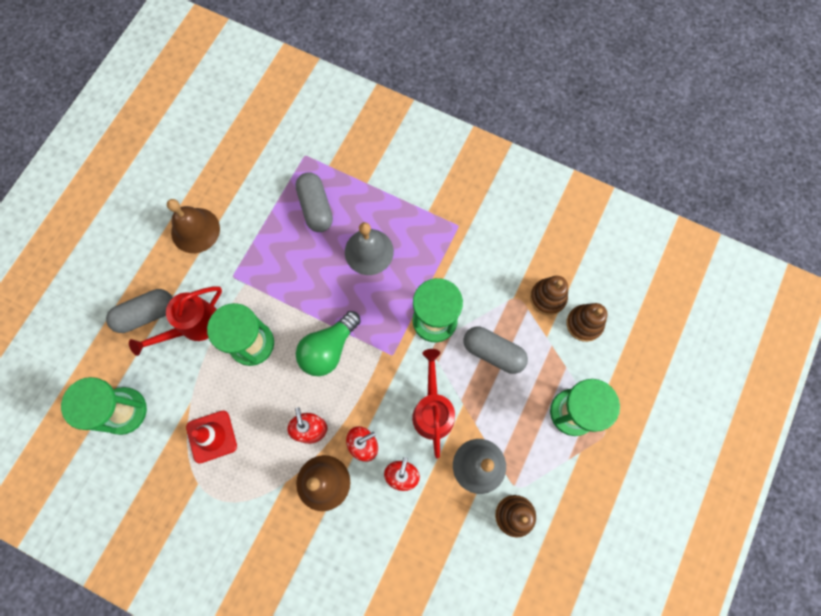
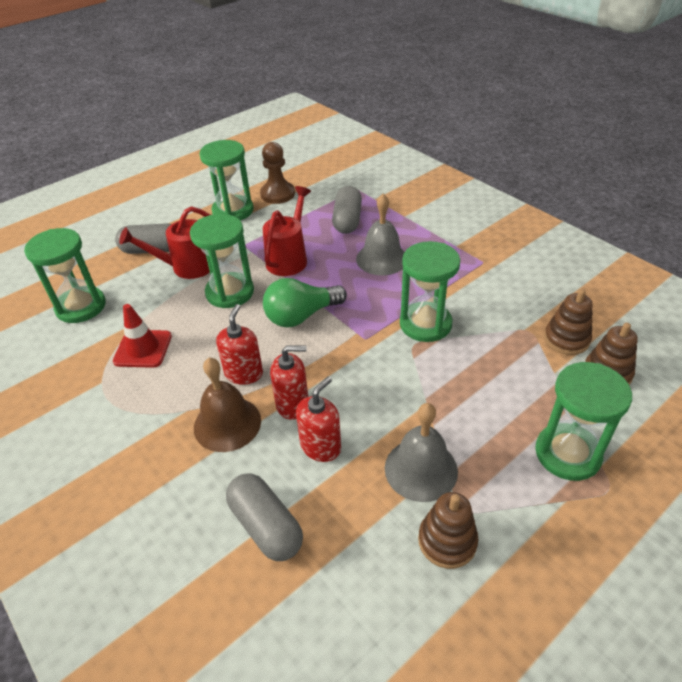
camera: 25 degrees right, 30 degrees down
(195, 230) = (233, 211): brown bell -> green hourglass
(228, 189) = (277, 194): none -> brown pawn
(433, 410) = (387, 397): red watering can -> red watering can (289, 258)
(493, 352) = (482, 367): grey capsule -> grey capsule (266, 526)

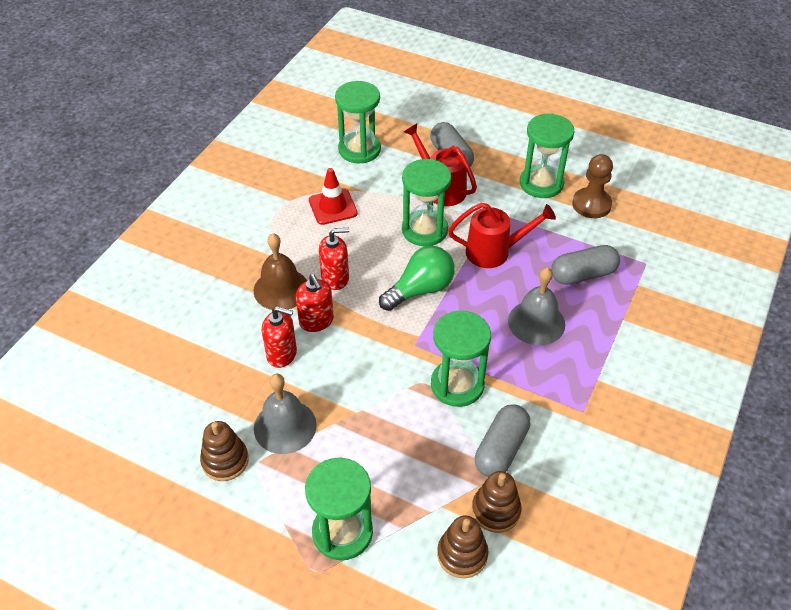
camera: 65 degrees right, 5 degrees up
(266, 526) = (202, 347): grey capsule -> grey capsule (501, 449)
(301, 316) = (420, 290): green light bulb -> green light bulb turned 105 degrees clockwise

